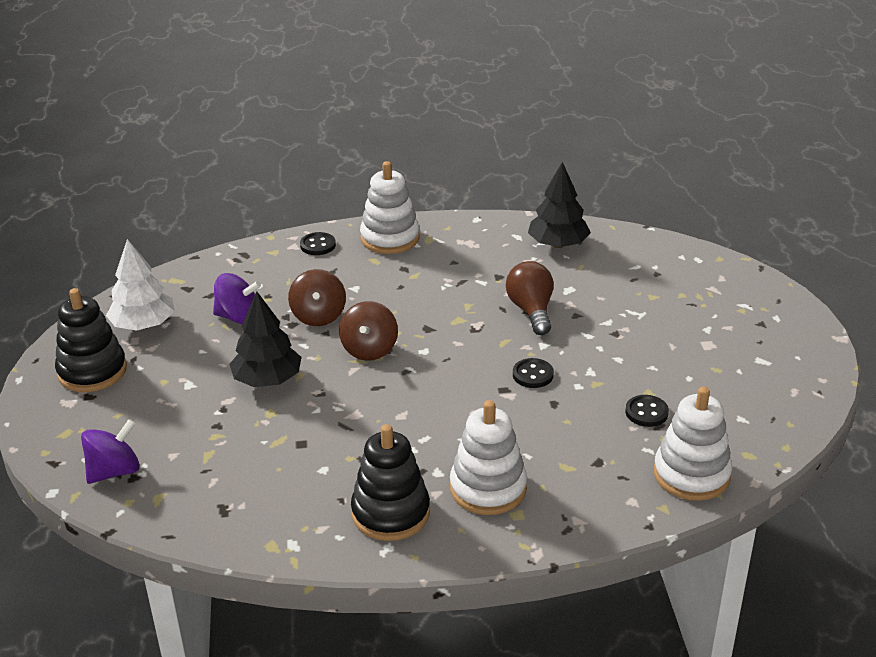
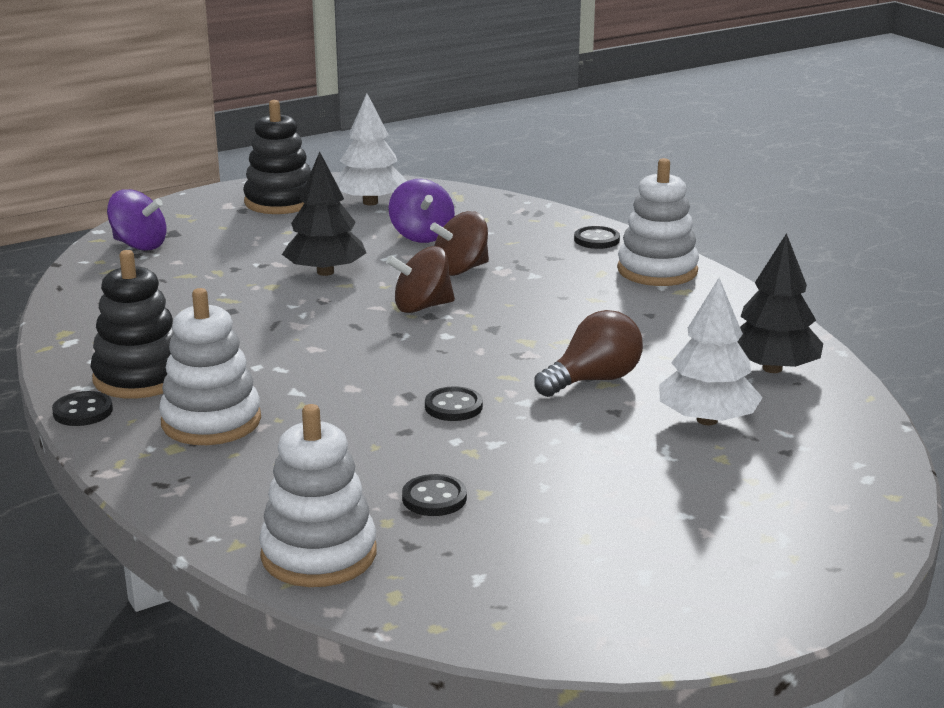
camera: 65 degrees right, 10 degrees down
(430, 554) = (83, 411): none -> black button
(606, 287) = (707, 420): none -> white tree

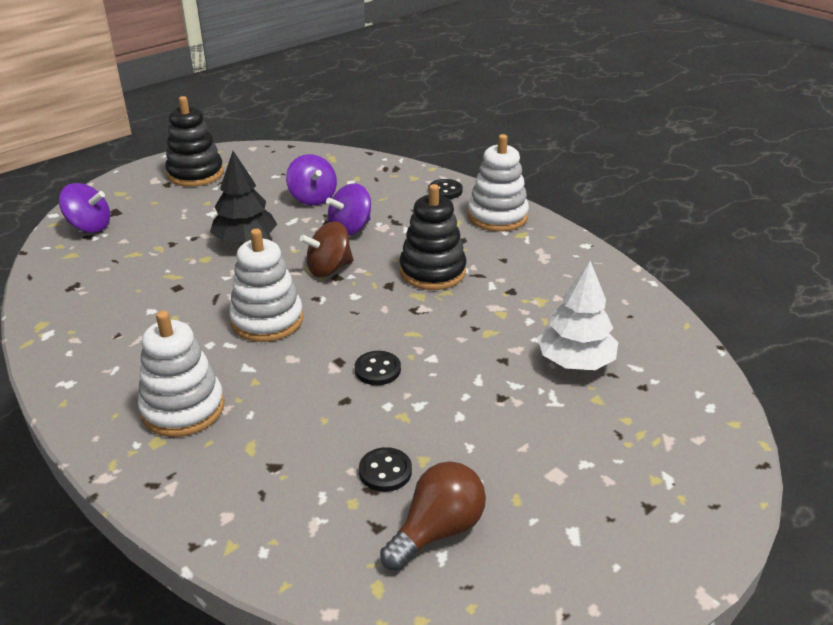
camera: 10 degrees left, 10 degrees up
(83, 411) = (71, 410): black button -> none
(140, 377) = (114, 366): black stacking toy -> black stacking toy (432, 271)
(319, 554) = (303, 548): white stacking toy -> white stacking toy (267, 320)
(370, 202) = (266, 169): white tree -> none
(460, 269) = (350, 229): brown spinning top -> purple spinning top
(593, 380) = (479, 330): brown light bulb -> brown light bulb (437, 530)
(772, 368) = (608, 304): black tree -> none

